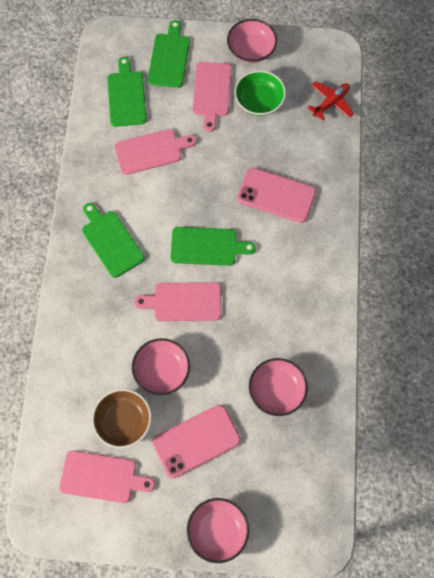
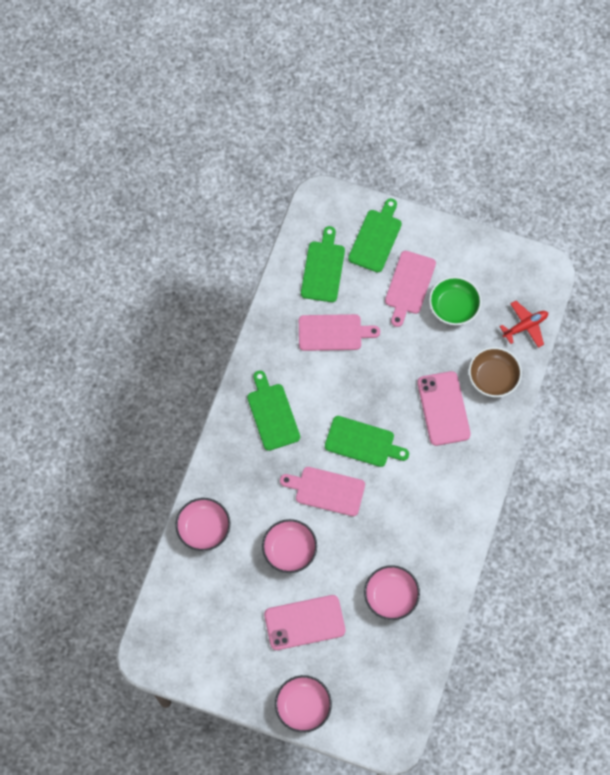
camera: 15 degrees right, 0 degrees up
(102, 477) = (211, 632): pink cutting board -> none
(123, 421) = (243, 587): brown bowl -> brown bowl (493, 377)
(251, 49) = (461, 249): pink bowl -> pink bowl (203, 528)
(276, 195) = (443, 408): pink phone -> pink phone turned 45 degrees clockwise

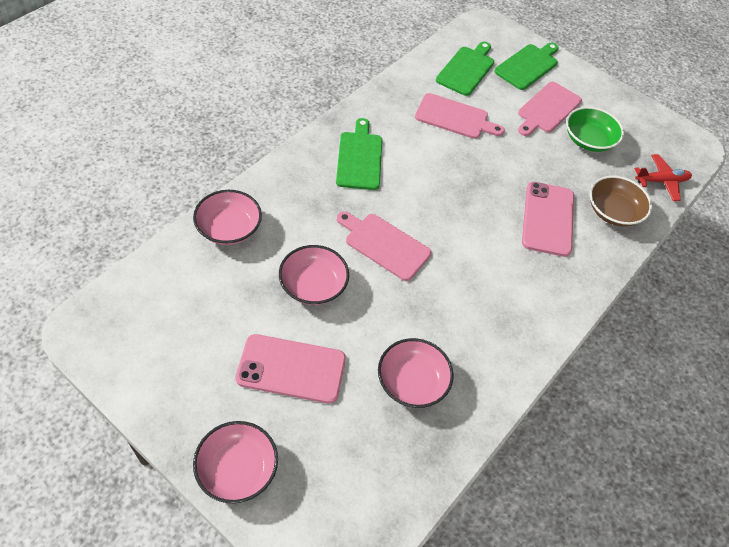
camera: 15 degrees right, 15 degrees down
(363, 442) = (445, 216): green cutting board -> none

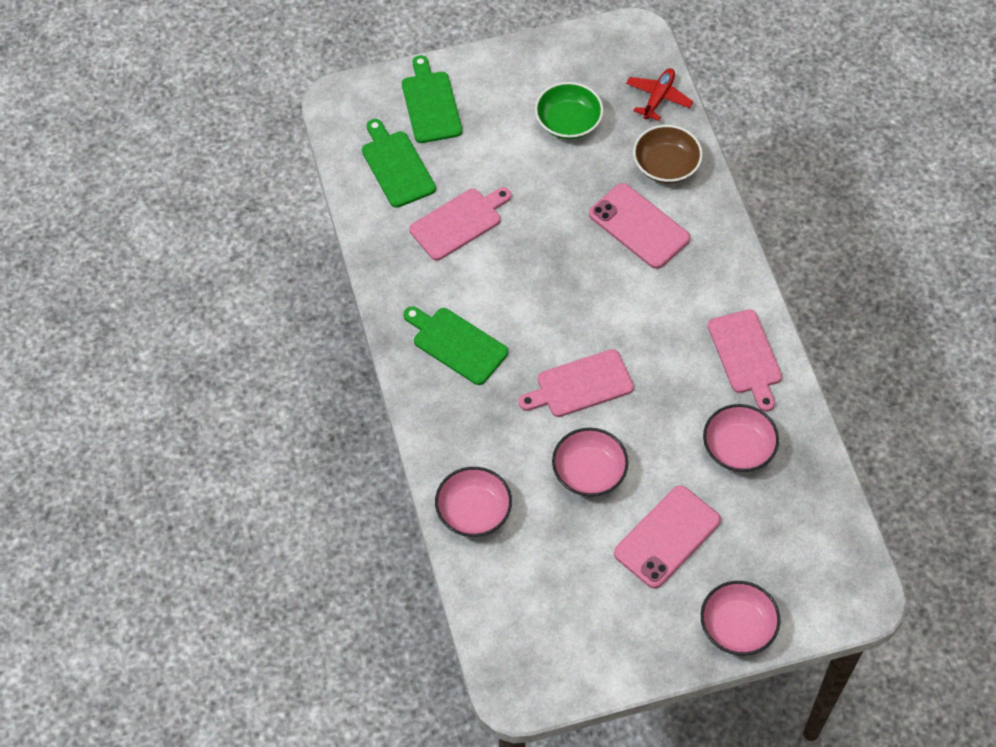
camera: 50 degrees left, 5 degrees up
(547, 109) = (504, 129): pink cutting board -> pink cutting board (746, 356)

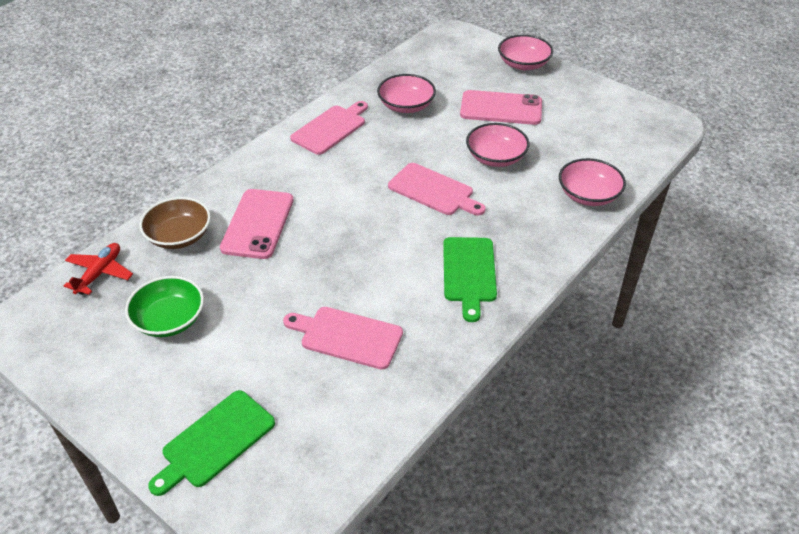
camera: 125 degrees left, 15 degrees down
(396, 166) = (319, 423): green cutting board -> none
(658, 98) = (100, 273): red plane -> red plane turned 120 degrees clockwise

